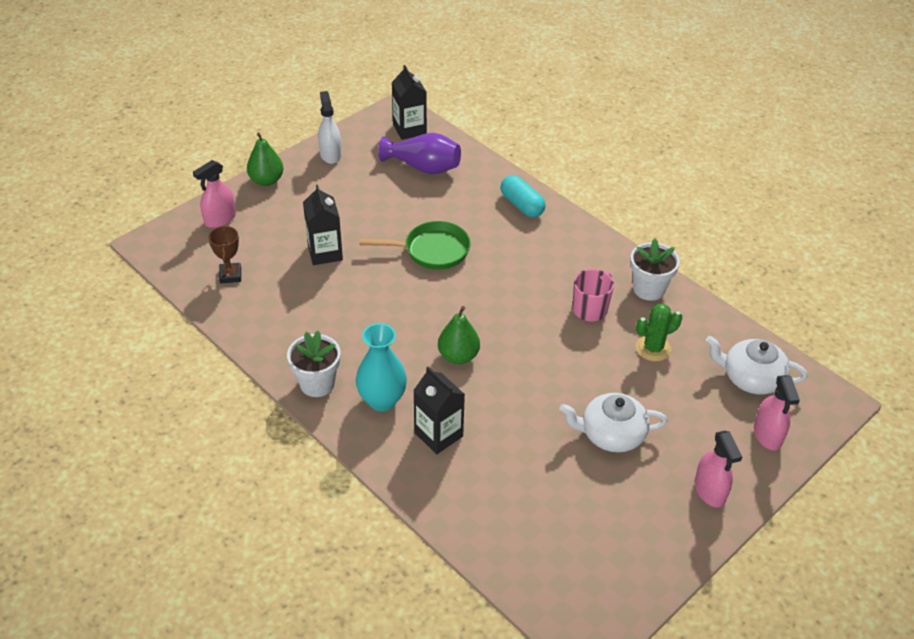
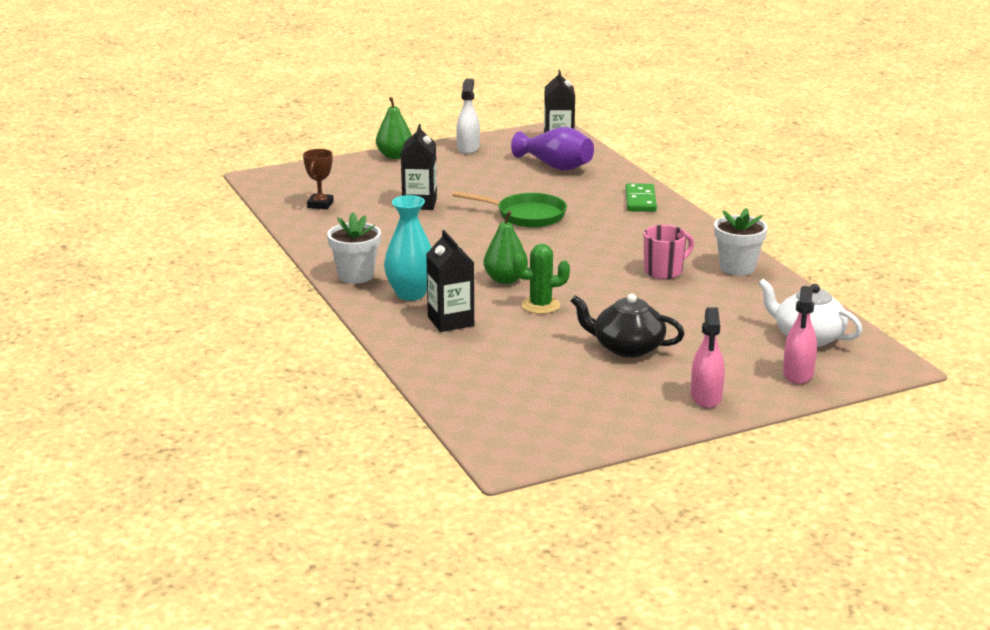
camera: 20 degrees right, 20 degrees down
(220, 219) = (334, 172): pink spray bottle -> none
(522, 205) = (640, 200): turquoise capsule -> green domino
(611, 434) = (627, 348): white teapot -> black teapot
(653, 348) = (713, 304): green cactus -> green cactus (540, 305)

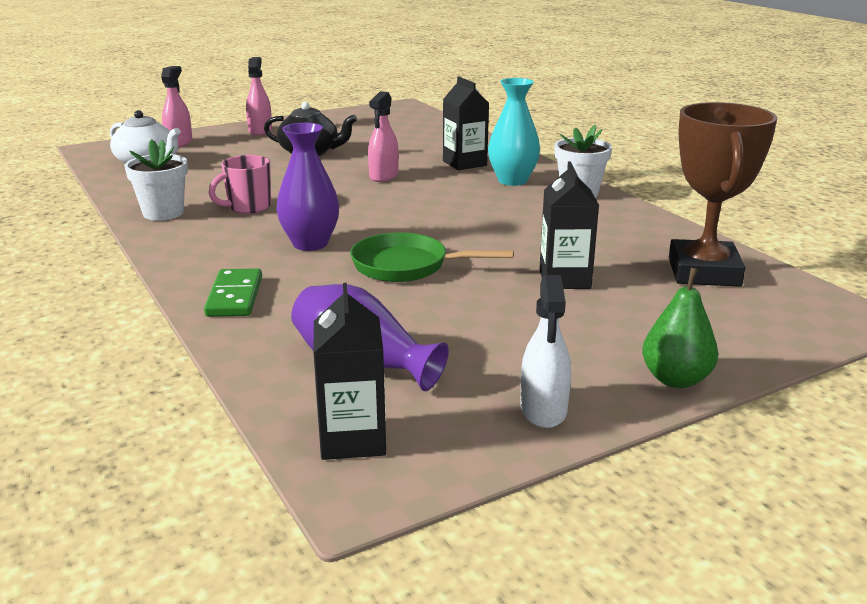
camera: 175 degrees right, 0 degrees up
(320, 204) = (704, 272): brown trophy -> brown trophy, size x2.06
(505, 280) = (421, 194): green pear -> none
(540, 305) = (383, 176): green cactus -> pink spray bottle
(599, 235) = (310, 244): none -> purple vase

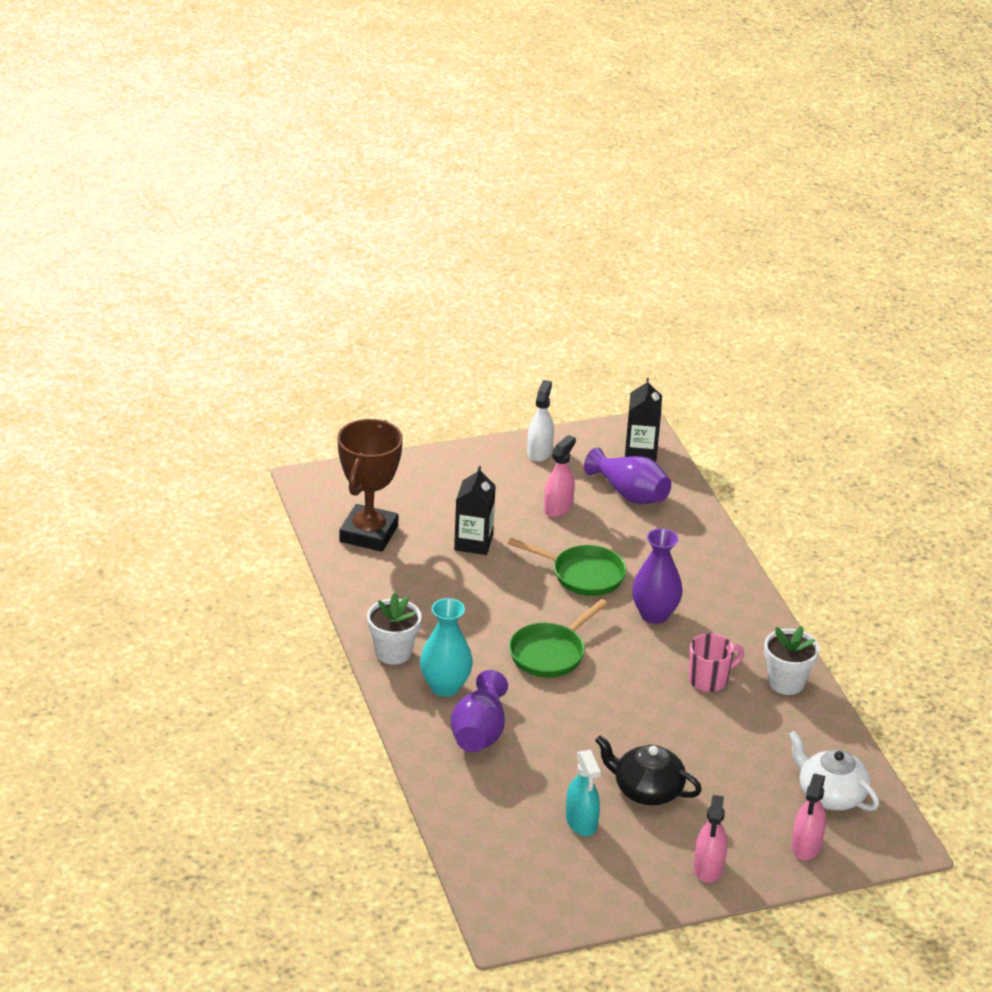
camera: 170 degrees left, 10 degrees up
(235, 296) = (709, 562): green domino -> none
(361, 138) = (581, 822): none -> turquoise spray bottle
(383, 176) = (573, 718): pink spray bottle -> pink spray bottle (558, 507)
(421, 207) = (550, 653): none -> green pan
(464, 163) = (479, 732): black carton -> purple vase
(676, 379) = (457, 457): green pear -> none

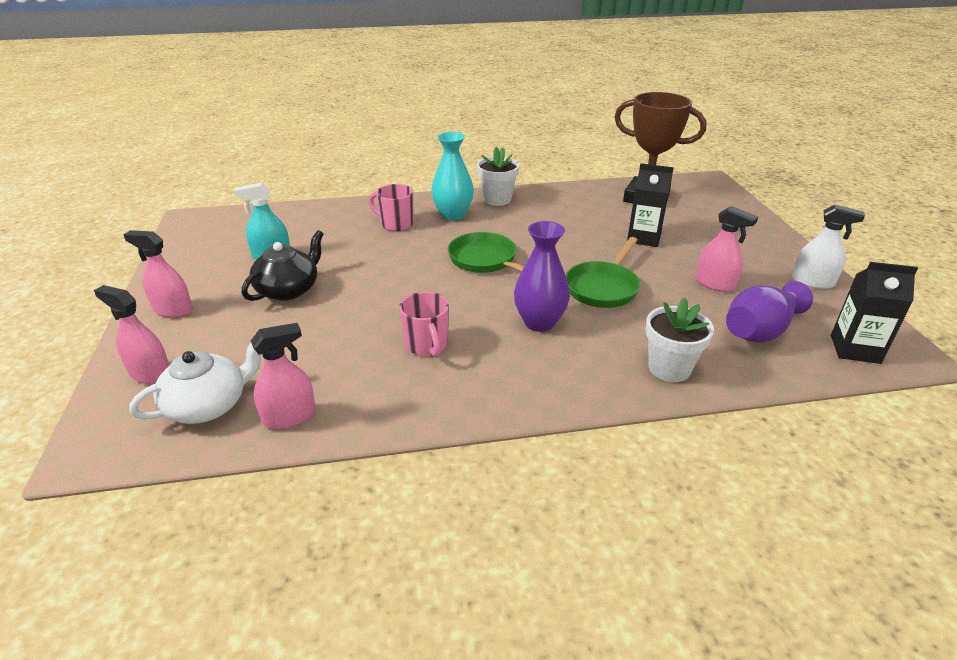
camera: 100 degrees right, 0 degrees up
(479, 732) = (396, 224): purple vase -> pink mug
(786, 683) = (406, 402): white flower pot -> white flower pot (669, 368)
(825, 744) = (289, 416): none -> pink spray bottle

